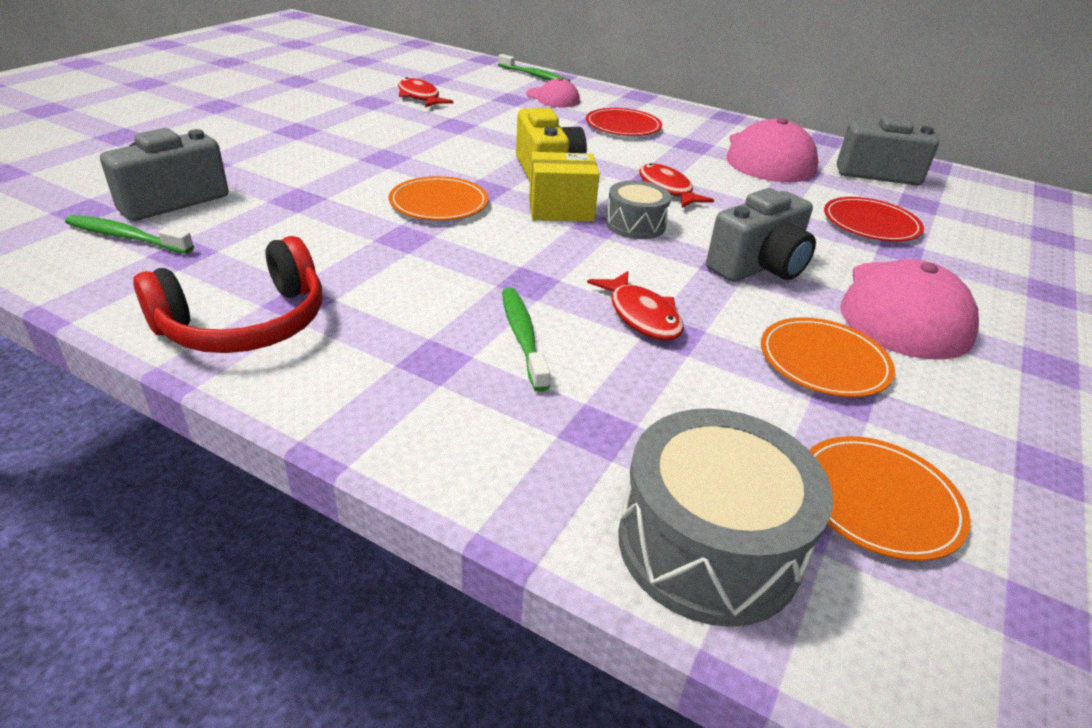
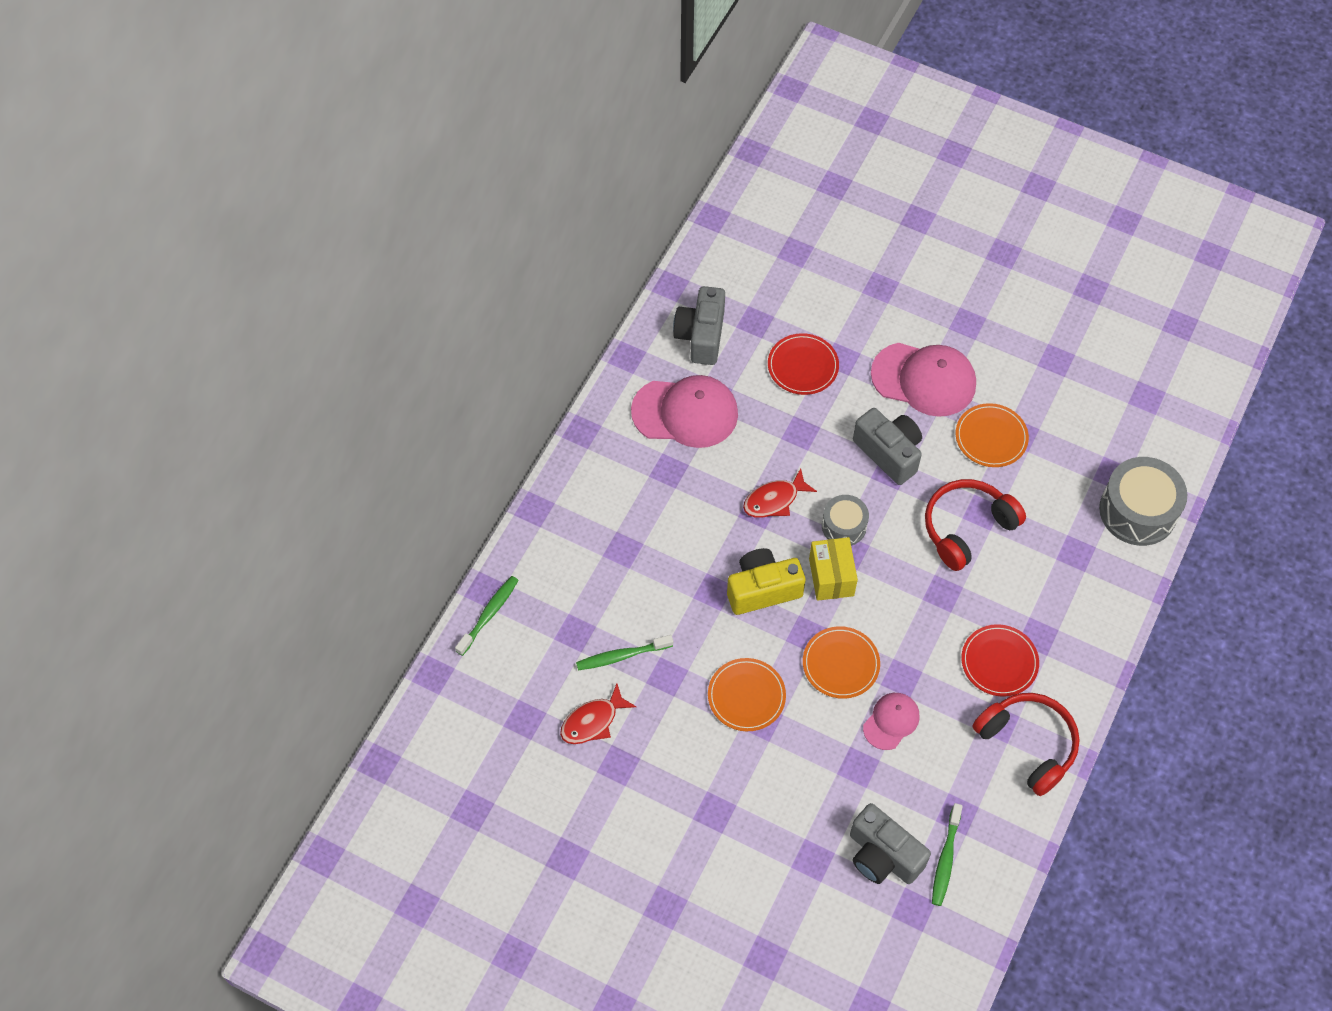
camera: 90 degrees left, 25 degrees up
(522, 337) = (1005, 592): green toothbrush -> green toothbrush (622, 656)
(553, 98) = (564, 592): pink cap -> pink cap (891, 721)
(623, 126) = (633, 527): red plate -> red plate (999, 662)
(641, 316) = (967, 528): red fish -> red headphones
(878, 500) = (1095, 439): orange plate -> orange plate (746, 696)

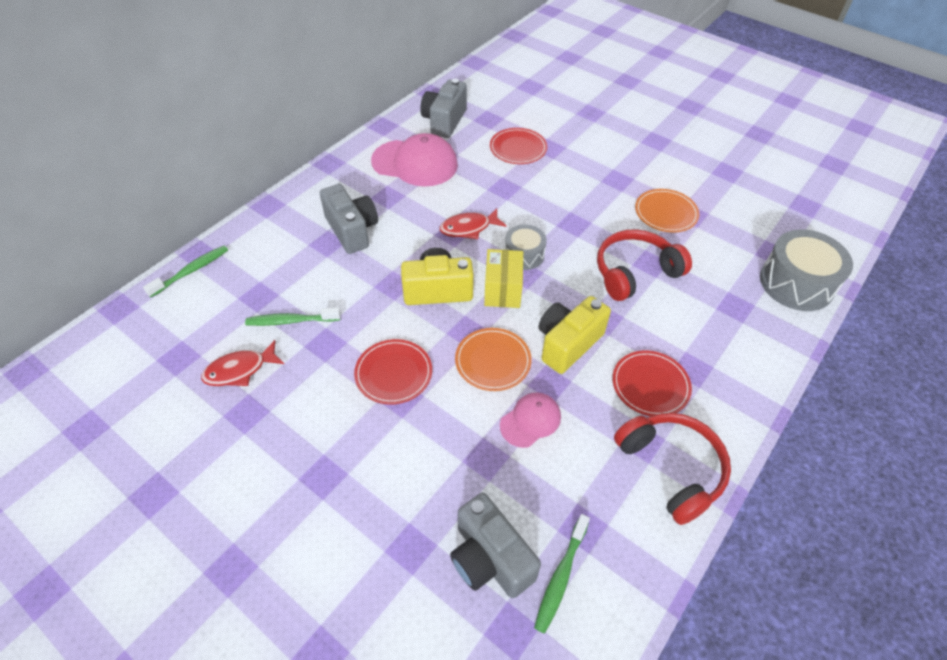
camera: 10 degrees right, 10 degrees down
(746, 696) = (393, 373): orange plate -> red plate
(889, 453) = (575, 211): grey camera -> grey camera (352, 230)
(911, 630) = (567, 343): none -> yellow camera
(924, 379) = (614, 169): pink cap -> none

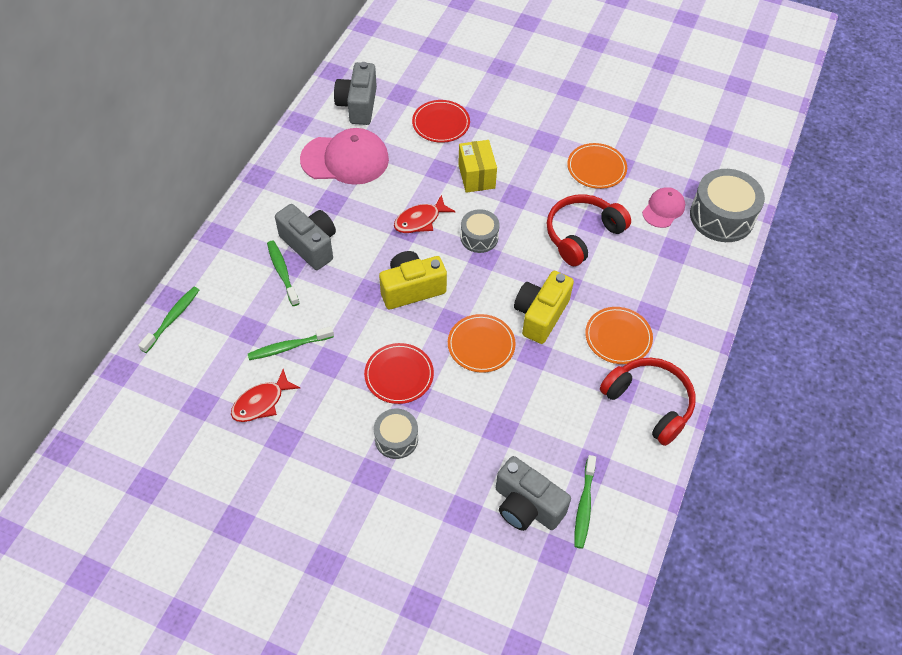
camera: 15 degrees left, 5 degrees up
(315, 249) = (282, 272): none -> green toothbrush
(365, 441) = (396, 439): none -> grey drum
(503, 290) = (470, 277): yellow box -> yellow box (476, 176)
(530, 421) = (527, 390): pink cap -> pink cap (663, 209)
(650, 385) = (618, 337): red plate -> orange plate

